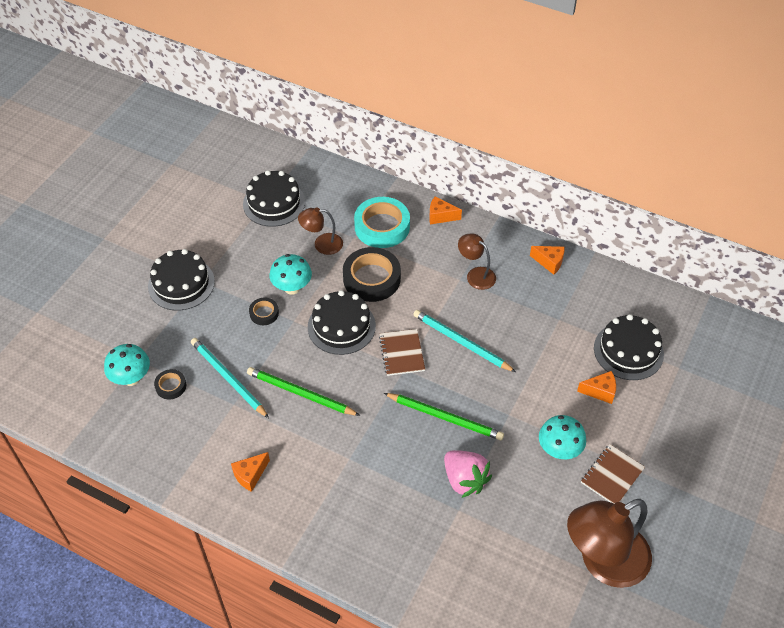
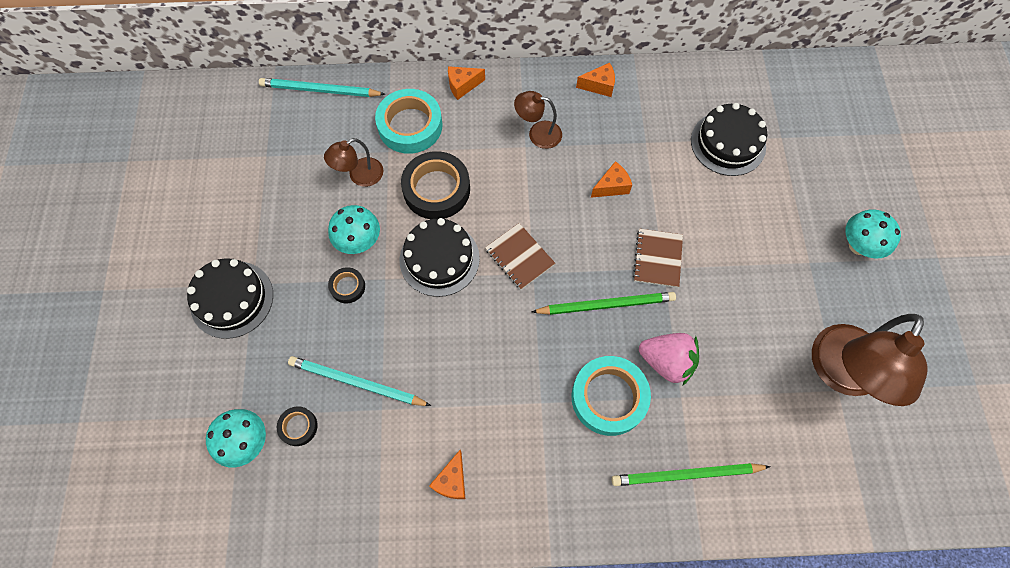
camera: 30 degrees left, 15 degrees up
(274, 203) = (276, 153): black cake -> none
(300, 393) = (445, 358): green pencil -> green pencil (686, 475)
(402, 481) = (609, 397): none -> turquoise tape
(461, 342) = (570, 214): turquoise pencil -> turquoise pencil (320, 90)
(559, 450) = (731, 280): turquoise mushroom -> turquoise mushroom (858, 246)
(600, 391) = (729, 199): orange cheese -> orange cheese (612, 186)
(612, 475) = (794, 280): brown notebook -> brown notebook (657, 259)

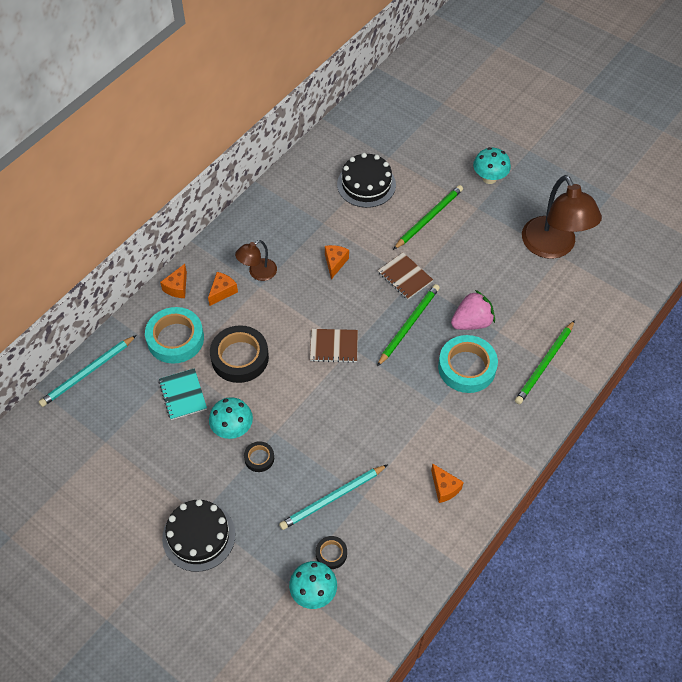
camera: 50 degrees left, 10 degrees down
(359, 176) = (183, 395): brown lamp -> turquoise notebook
(439, 259) = (291, 391): black cake -> none
(599, 86) = (258, 215): orange cheese -> orange cheese (222, 292)
(748, 227) = (429, 218): none -> green pencil

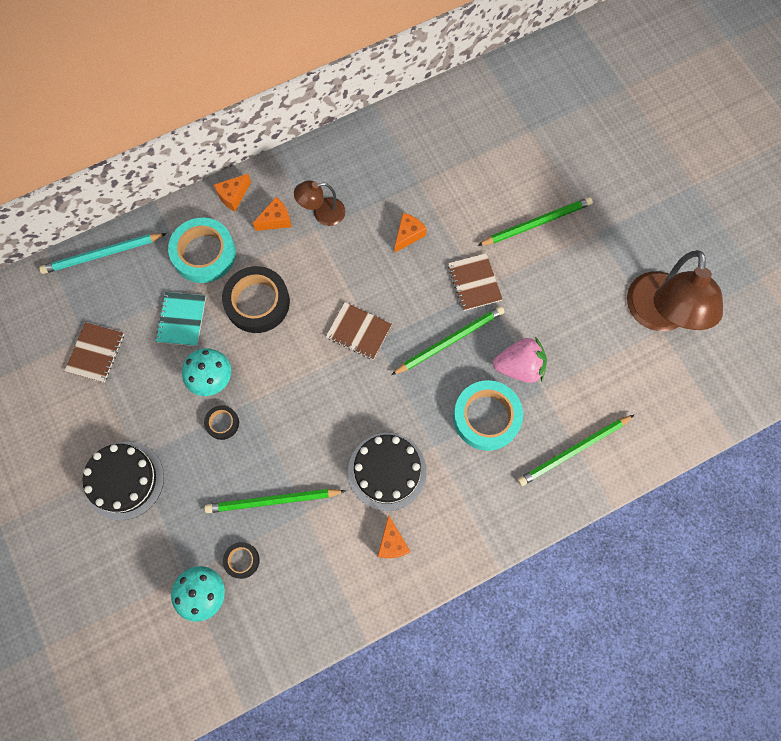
camera: 25 degrees right, 15 degrees up
(121, 449) = (95, 353): none -> brown notebook
(332, 498) = (272, 501): turquoise pencil -> green pencil
(366, 184) = (488, 155): black cake -> black cake (387, 471)
(489, 178) = (629, 201): turquoise mushroom -> none

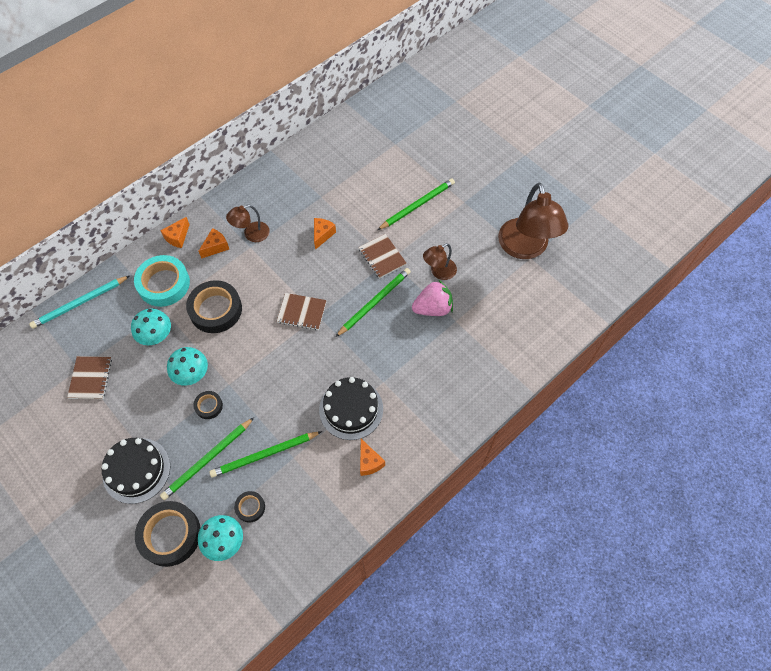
camera: 15 degrees left, 10 degrees down
(145, 568) = (170, 535): none -> black tape
(181, 319) = (157, 336): turquoise notebook -> turquoise mushroom
(486, 417) = (418, 350): turquoise tape -> none
(539, 320) = (439, 272): none -> brown lamp
(573, 451) = (491, 358): green pencil -> green pencil (207, 460)

